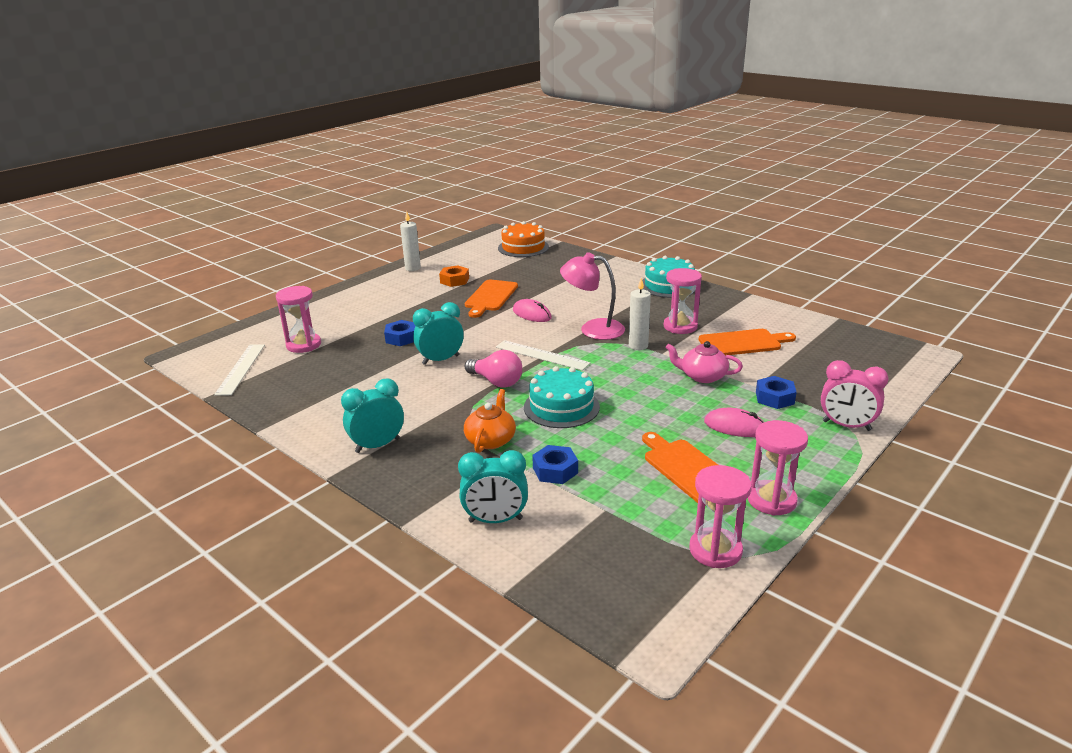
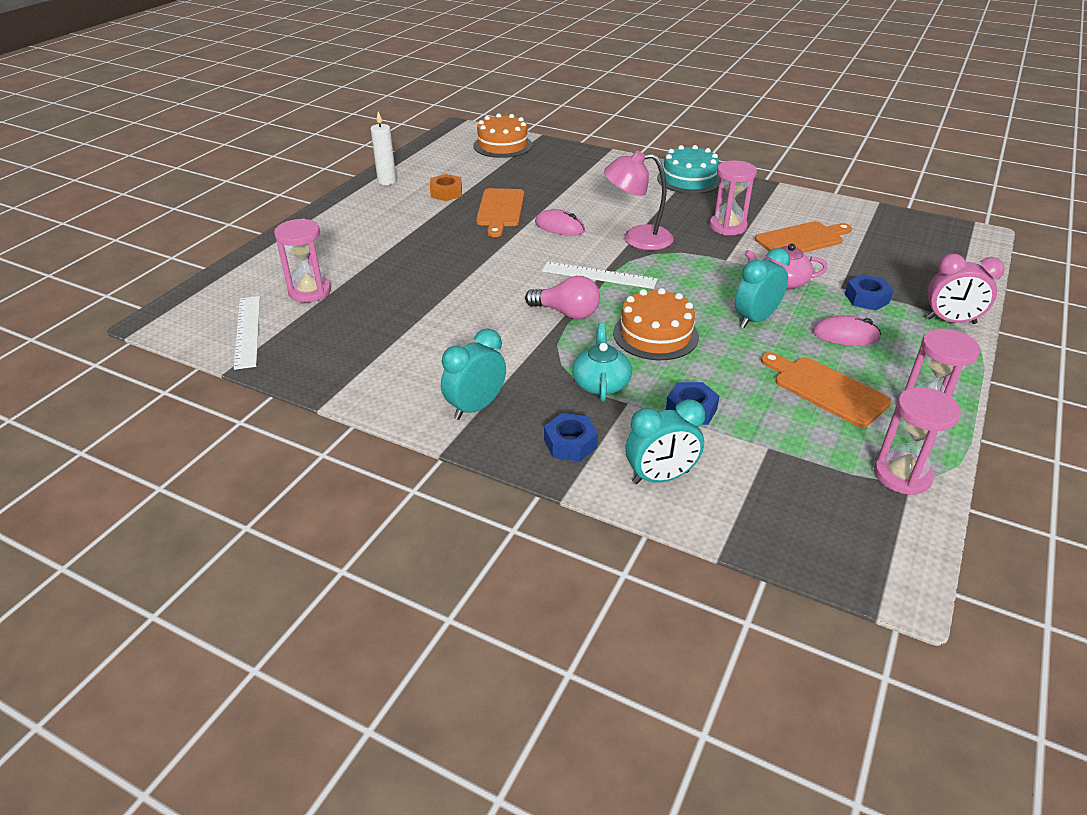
camera: 15 degrees left, 10 degrees up
(401, 338) = (425, 271): blue nut -> blue nut (570, 443)
(440, 360) = (487, 293): turquoise clock -> turquoise clock (755, 319)
(491, 440) = (601, 383): orange teapot -> turquoise teapot
(561, 407) = (655, 334): turquoise cake -> orange cake
(638, 346) = (696, 253): white candle -> none

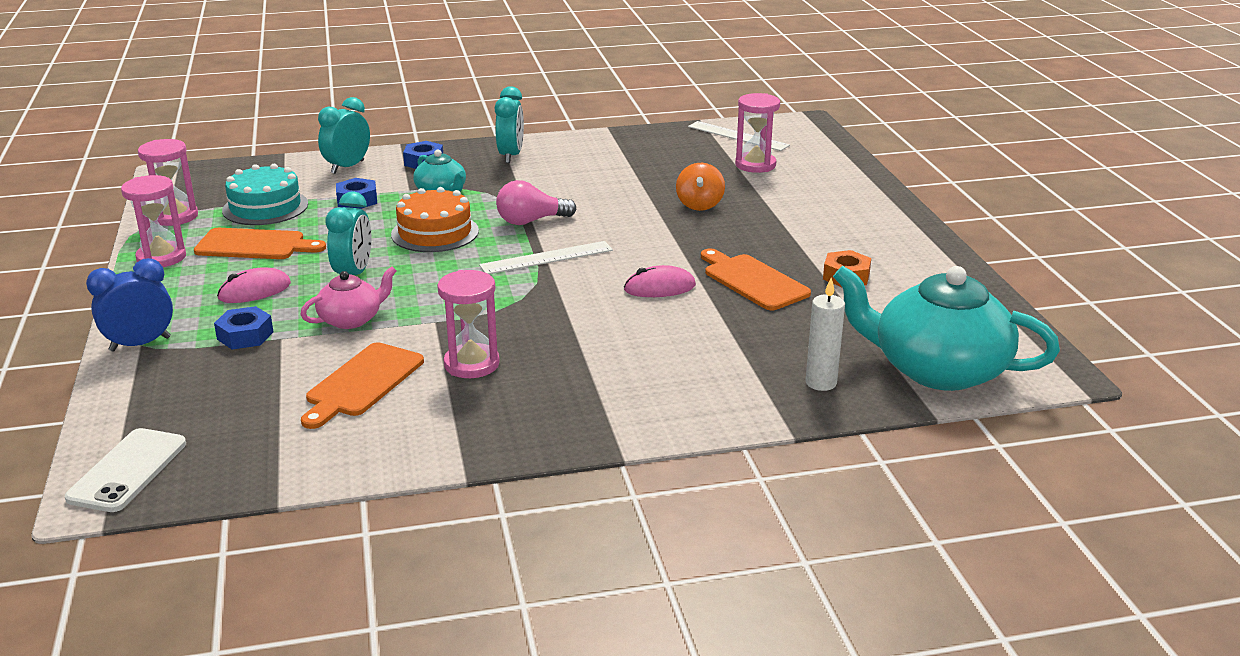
camera: 140 degrees right, 10 degrees down
(387, 181) = (933, 263): white candle -> white candle (821, 383)
(425, 273) = (699, 205): none -> orange spinning top
(502, 145) = (937, 369): orange cake -> turquoise teapot
(637, 238) = (559, 307): pink lamp -> none
(689, 179) = (603, 422): turquoise cake -> turquoise cake (265, 207)
(950, 321) = (140, 344): pink clock -> blue clock
(961, 241) = (128, 470): none -> white phone

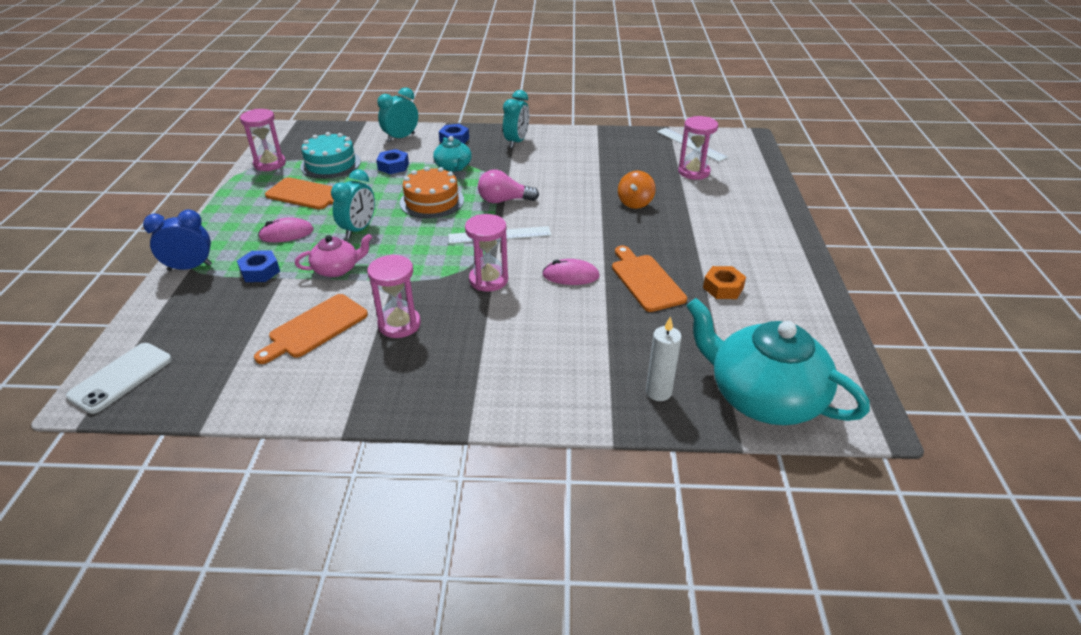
camera: 15 degrees right, 10 degrees up
(161, 257) = (243, 196): pink hourglass -> pink hourglass (488, 280)

